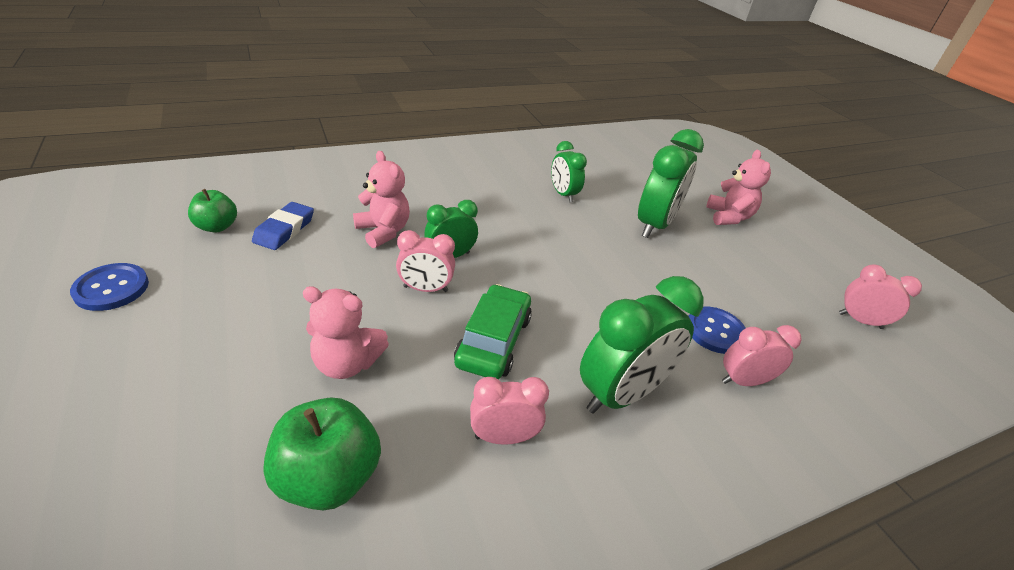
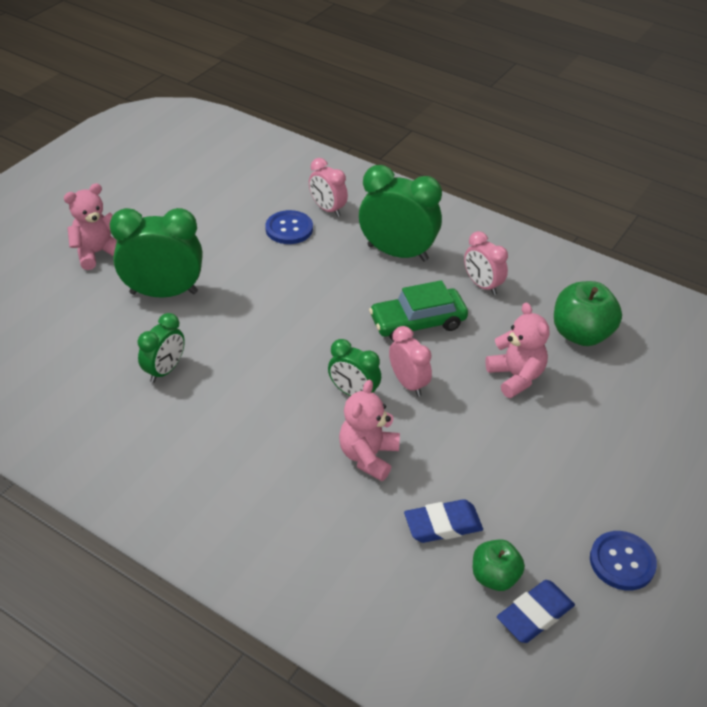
camera: 120 degrees left, 5 degrees up
(168, 225) = (535, 614): none -> blue eraser
(860, 321) = (201, 169): pink clock -> none

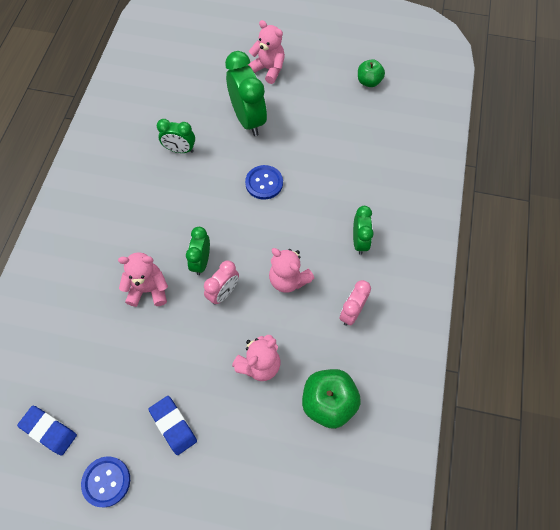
camera: 70 degrees right, 20 degrees up
(289, 229) = (349, 163): blue button -> blue button (264, 183)
(327, 209) = (385, 178): pink clock -> none
(397, 253) = (359, 241): green clock -> green clock, size x0.58
(417, 322) = (288, 279): green car -> pink teddy bear
(443, 525) = (105, 353): blue eraser -> blue eraser (173, 426)
(494, 577) = (72, 397): green apple -> green apple (369, 82)

